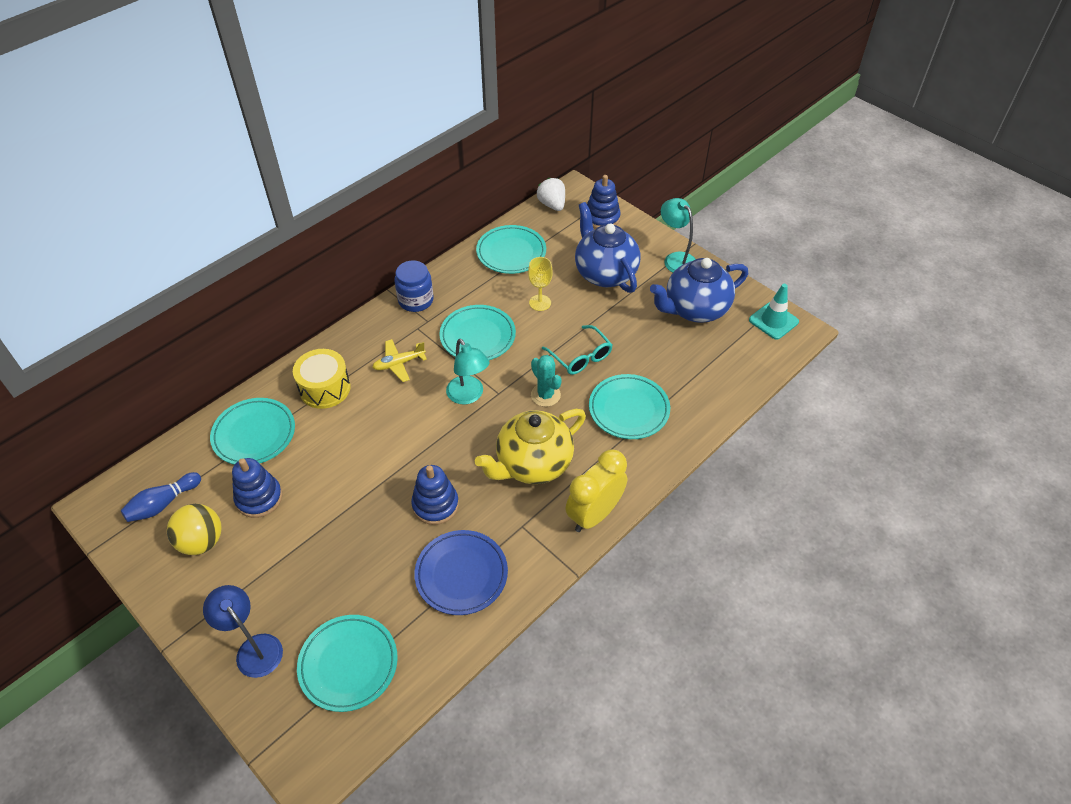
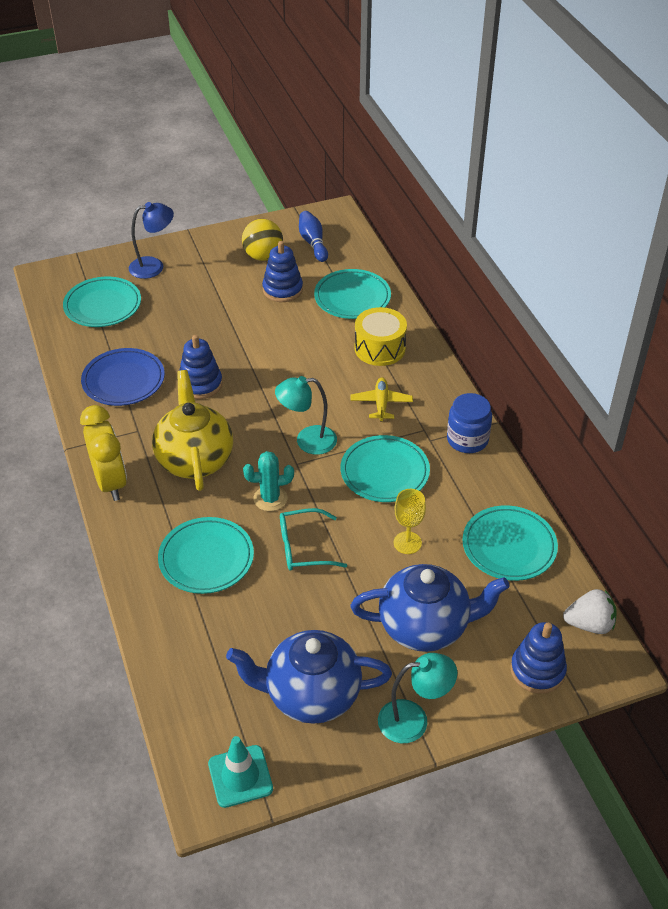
camera: 115 degrees right, 5 degrees down
(695, 309) = (311, 695): blue teapot -> blue teapot turned 90 degrees counterclockwise

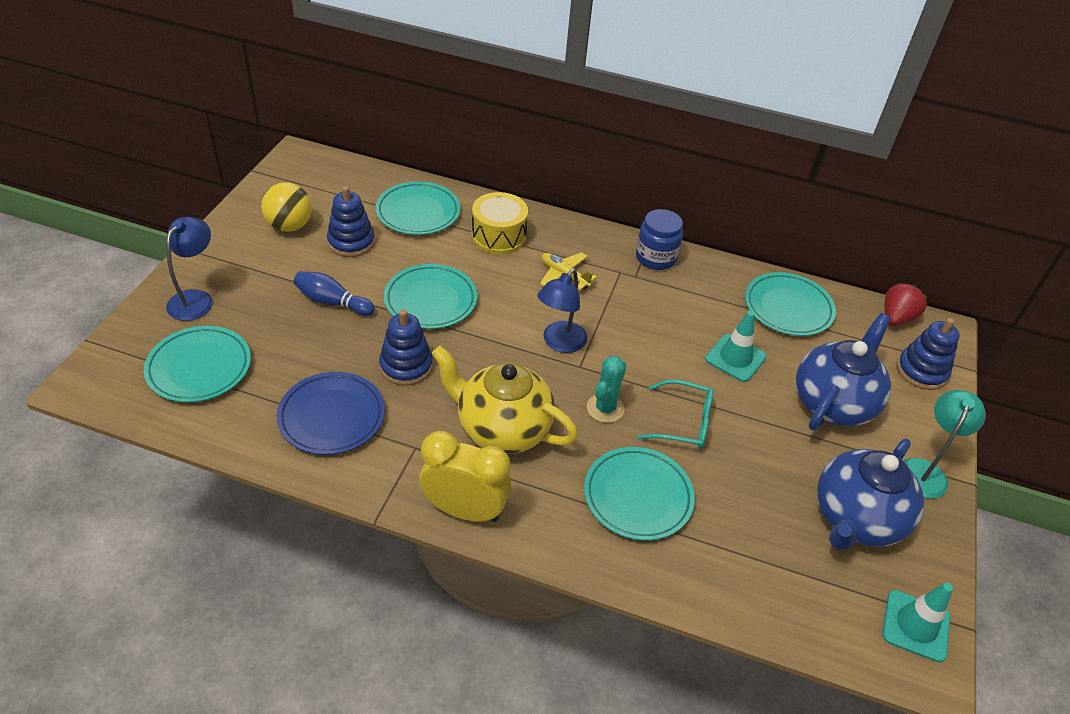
camera: 55 degrees left, 0 degrees up
(303, 547) = (684, 423): turquoise glasses -> turquoise glasses turned 105 degrees counterclockwise
(307, 441) = (560, 343): turquoise lamp -> blue lamp
(313, 243) = (317, 189): blue bowling pin -> blue bowling pin (332, 302)
(384, 472) = (645, 322): turquoise plate -> turquoise plate (430, 300)
(407, 543) = (735, 358): yellow goblet -> turquoise traffic cone
(589, 624) = (896, 318): white strawberry -> red strawberry

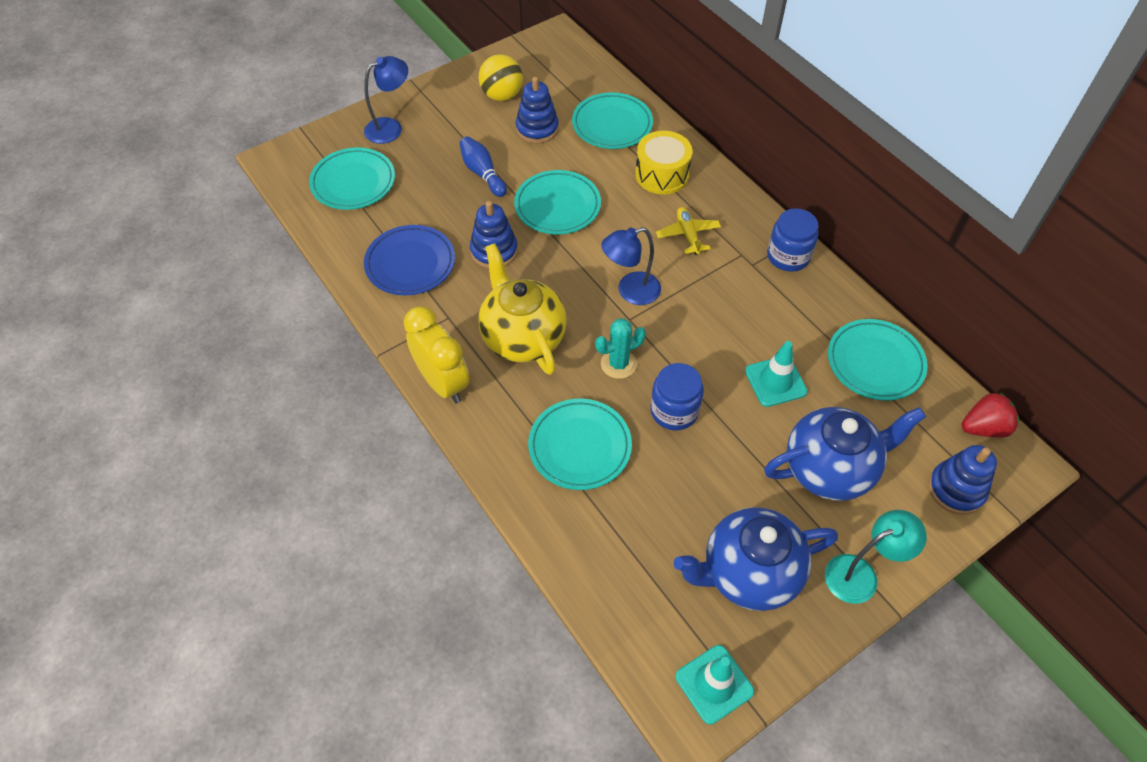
camera: 40 degrees right, 10 degrees up
(684, 423) = (674, 411): turquoise glasses -> blue jar

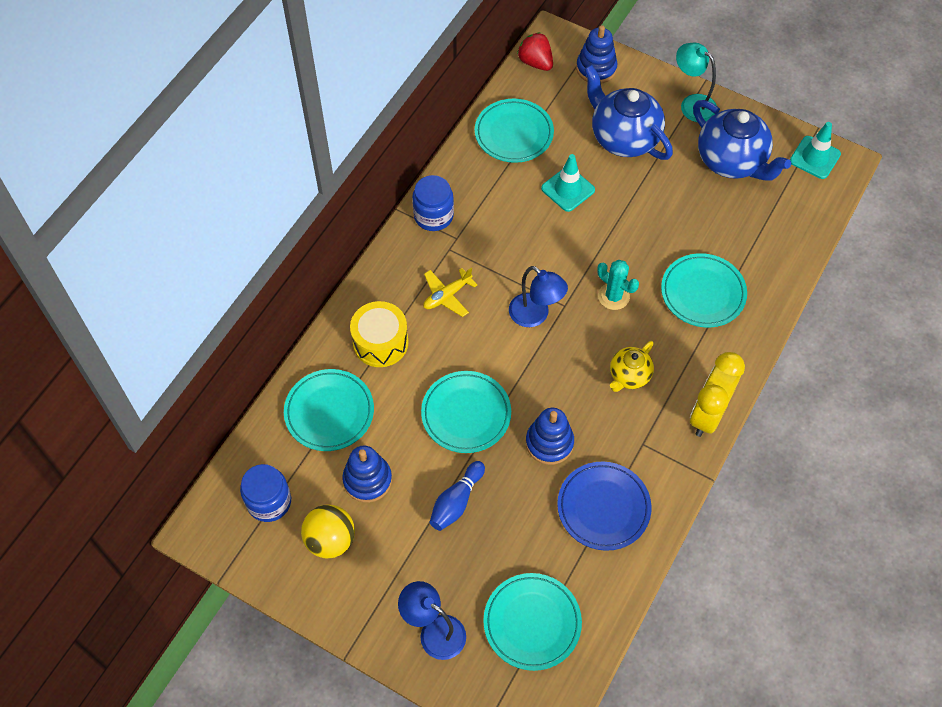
camera: 115 degrees left, 5 degrees up
(522, 337) = (629, 376): yellow teapot -> yellow teapot, size x0.54
(674, 411) = (633, 244): blue jar -> blue jar (269, 501)

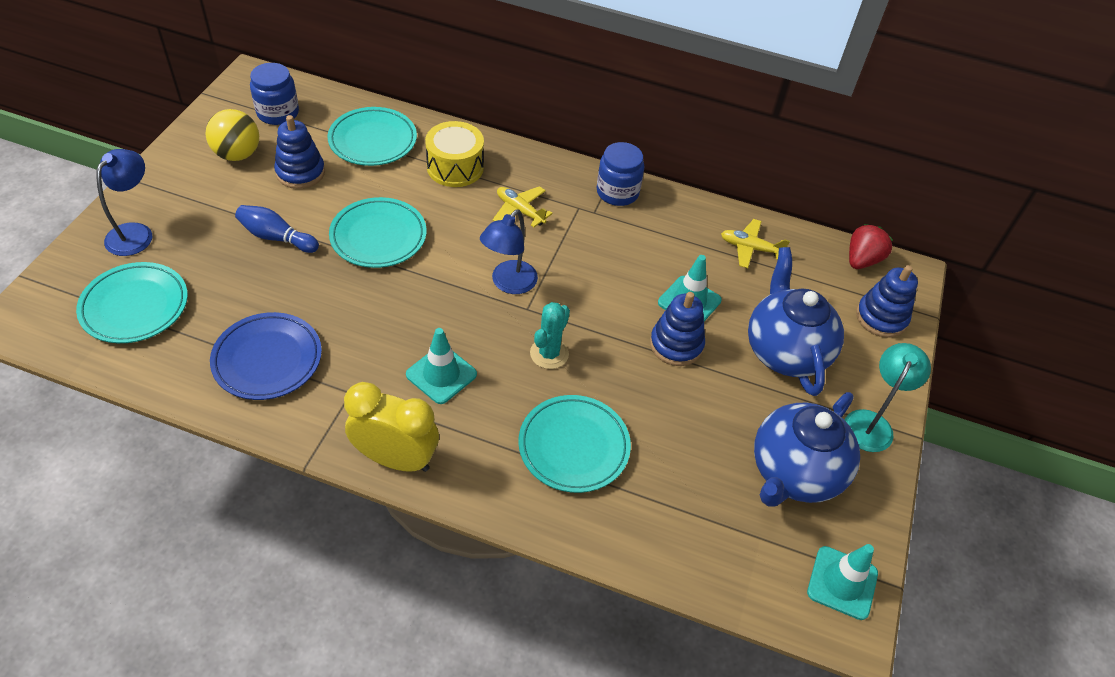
camera: 75 degrees right, 10 degrees down
(514, 134) = (750, 248): turquoise plate -> yellow plane
(549, 443) = (348, 306): blue stacking toy -> blue stacking toy (676, 345)
(623, 138) = (785, 351): blue teapot -> blue teapot turned 45 degrees counterclockwise
(629, 376) = (441, 374): yellow teapot -> turquoise traffic cone

